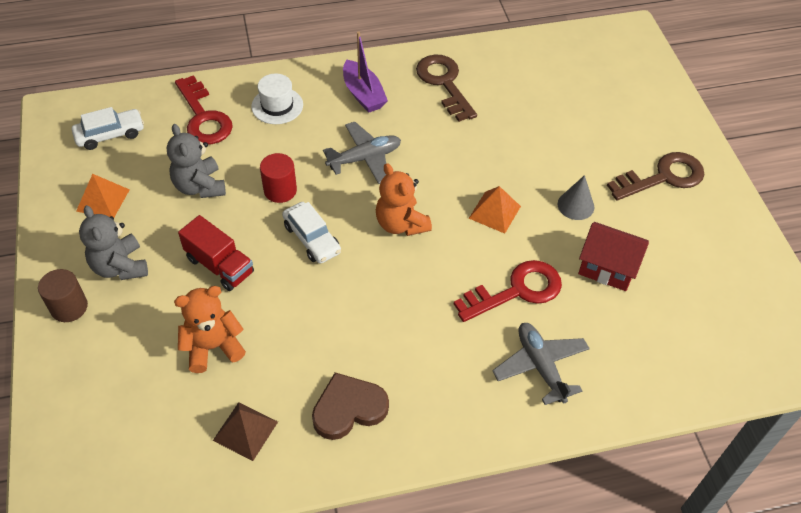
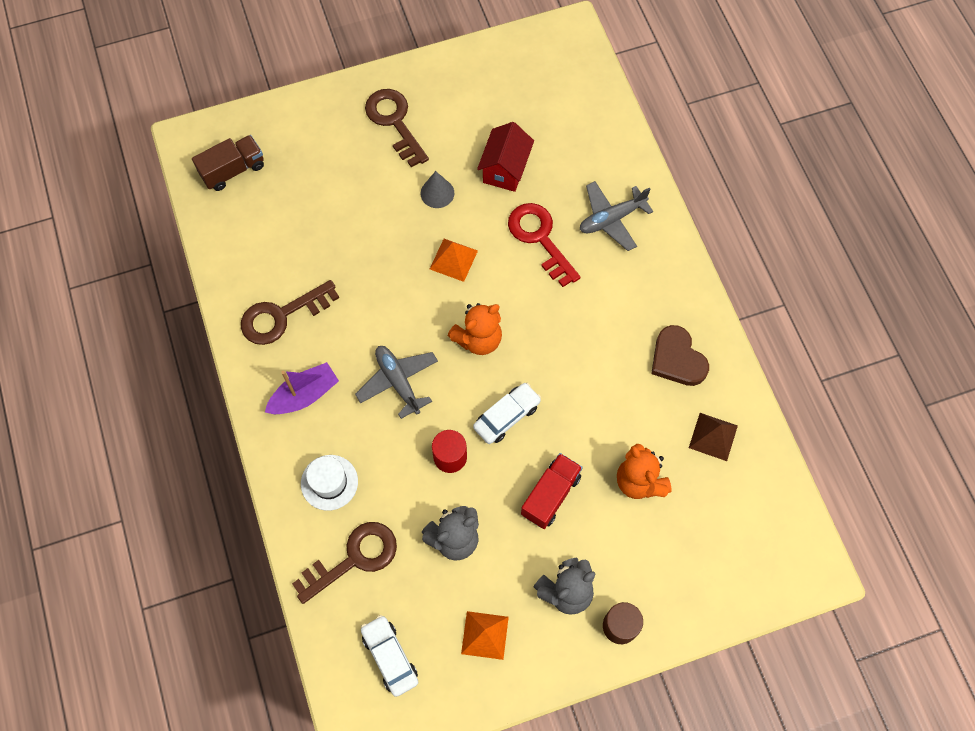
camera: 95 degrees left, 15 degrees up
(203, 117) = (353, 559): red key -> brown key
(599, 58) = (233, 170): none -> brown truck

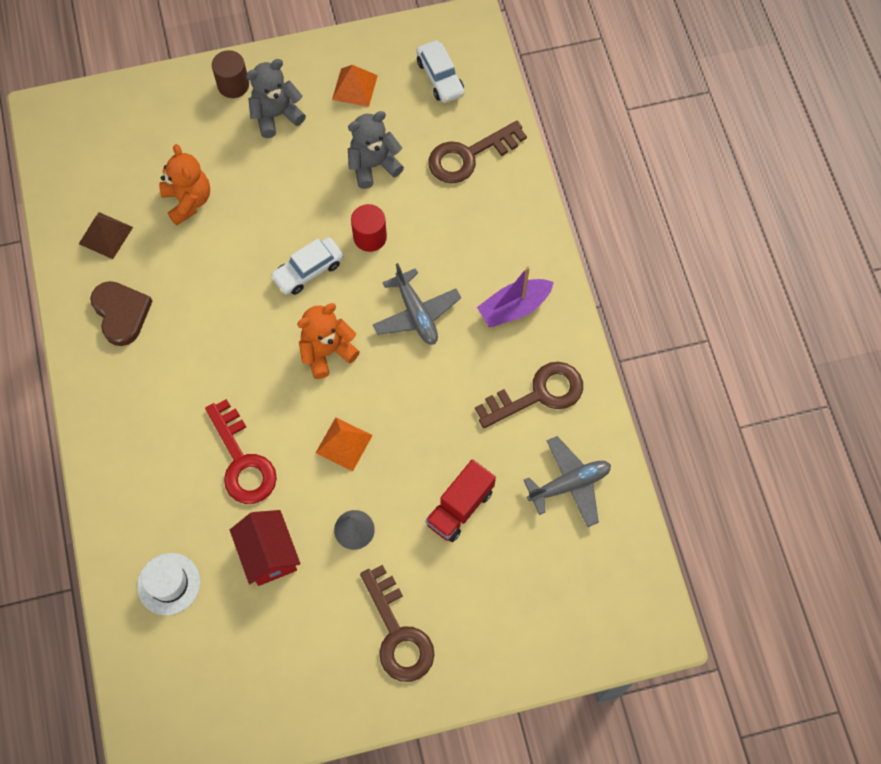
camera: 175 degrees left, 0 degrees up
(233, 170) = (599, 581): brown truck -> none
(329, 482) = (490, 223): white hat -> white hat (169, 584)
(505, 169) = (269, 554): red house -> red house turned 45 degrees counterclockwise
(550, 495) = (276, 195): red truck -> red truck (459, 507)
(611, 219) = (155, 478): grey plane -> grey plane (569, 484)

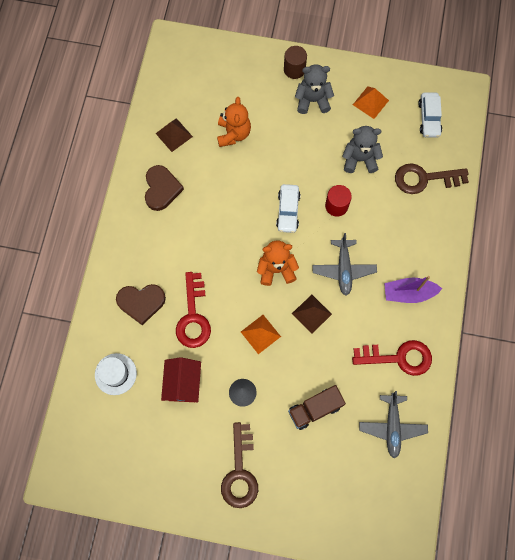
camera: 25 degrees right, 5 degrees up
(161, 474) = (141, 302): none -> brown heart
(308, 270) = (288, 211): white car -> white car turned 75 degrees counterclockwise
(400, 388) = (311, 314): none -> brown pyramid
(459, 507) = (315, 409): red truck -> brown truck
(538, 394) = (398, 357): brown key -> red key
(569, 484) = (392, 426): grey plane -> grey plane turned 90 degrees clockwise

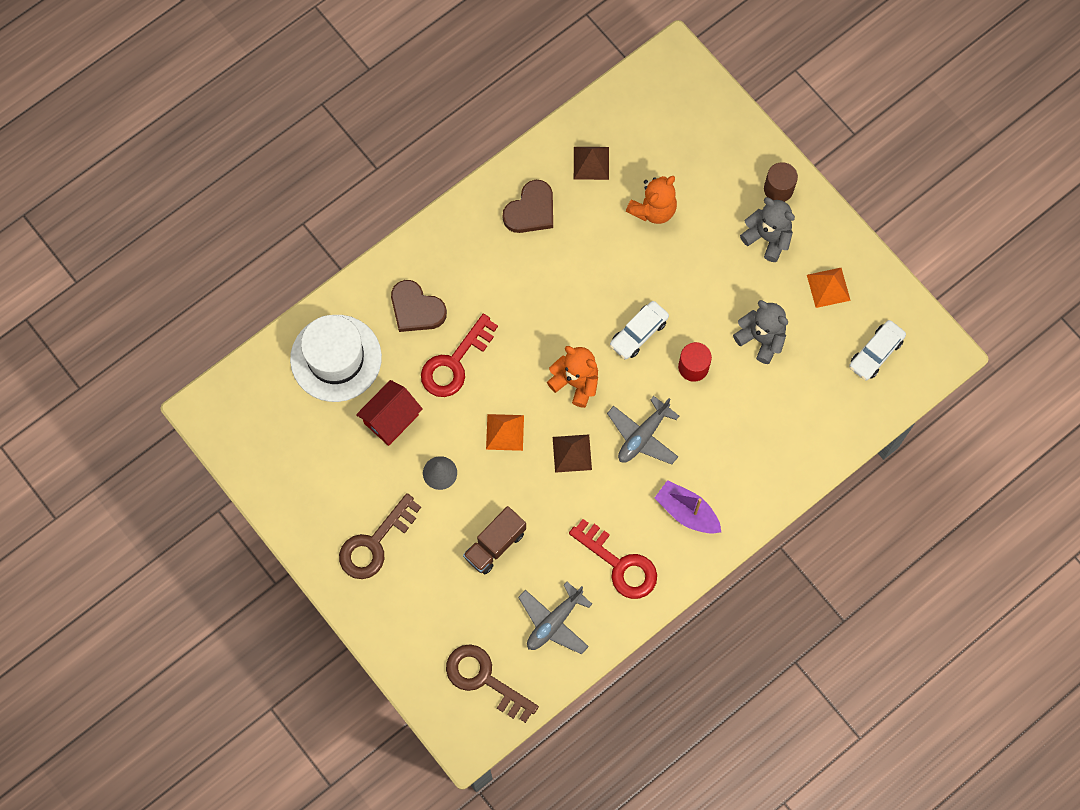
camera: 40 degrees right, 0 degrees up
(115, 374) = (336, 358): white hat -> white hat, size x1.77
(315, 409) = (495, 544): brown truck -> brown truck turned 60 degrees counterclockwise
(424, 179) = (811, 412): brown key -> brown key (484, 679)

